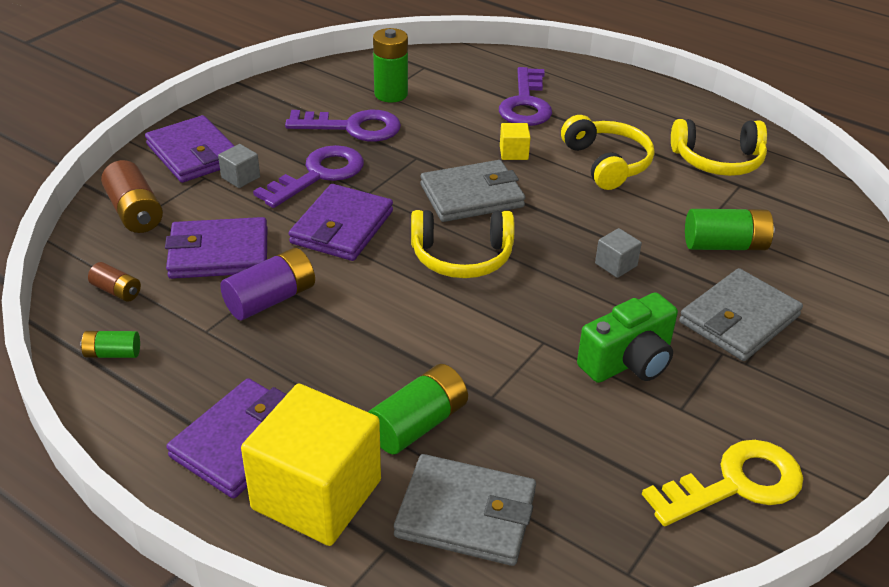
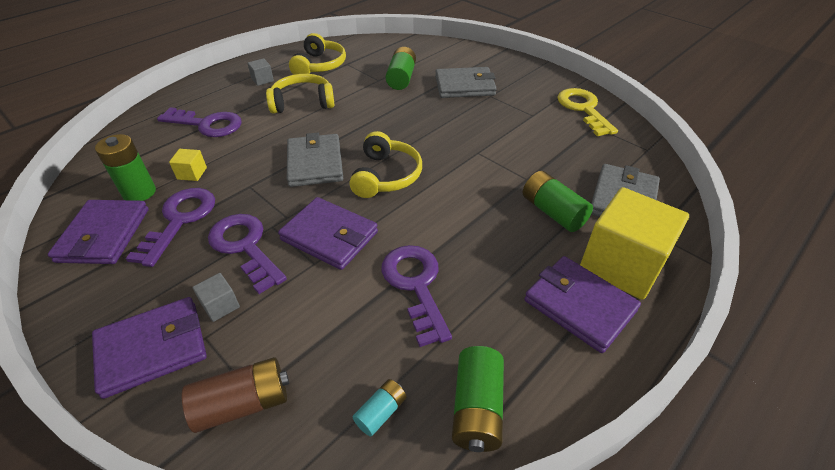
camera: 80 degrees left, 5 degrees up
(113, 353) = (476, 408): green battery -> green battery, size x1.75
(117, 291) = (381, 412): brown battery -> turquoise battery
(219, 253) = (341, 323): purple wallet -> purple wallet (104, 235)
(271, 299) = (415, 285): purple battery -> purple key
(513, 152) = (269, 138): yellow cube -> yellow cube (192, 173)
(616, 264) = (410, 116): grey cube -> grey cube (262, 80)
(628, 361) = (496, 125): green camera -> none
(739, 319) = (464, 86): grey wallet -> grey wallet turned 60 degrees counterclockwise

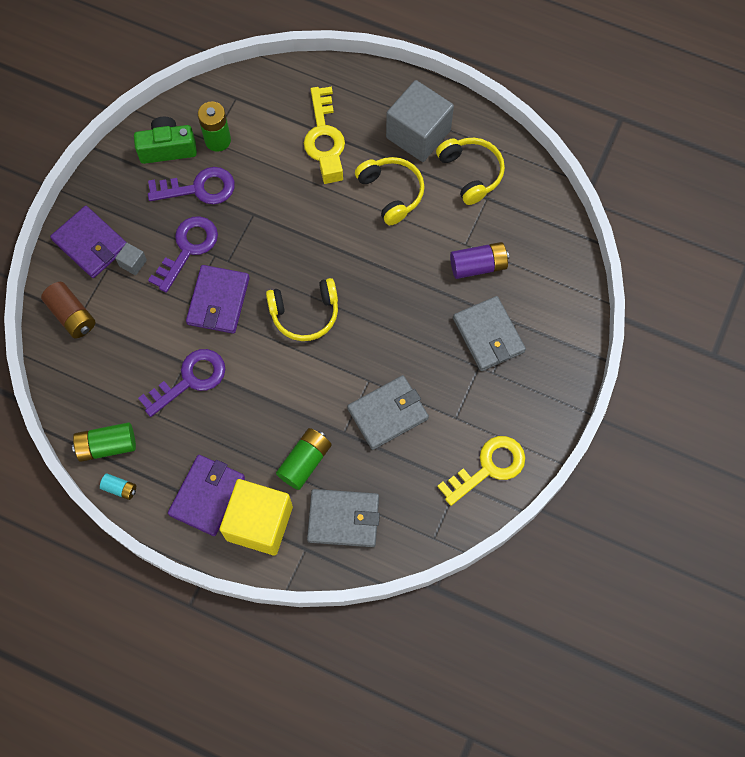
camera: 70 degrees right, 25 degrees up
(104, 235) = (167, 148): purple wallet -> green camera
(192, 173) = (253, 162): yellow cube -> yellow cube (331, 174)
(207, 124) = (323, 132): purple key -> yellow key
(262, 80) = (418, 134): grey cube -> grey cube, size x2.44
(315, 163) = (301, 249): grey wallet -> grey wallet (388, 414)
(319, 65) = (471, 173): yellow headphones -> yellow headphones turned 105 degrees counterclockwise
(381, 412) = (89, 392): turquoise battery -> turquoise battery (120, 488)
(401, 78) = (478, 266): green battery -> purple battery

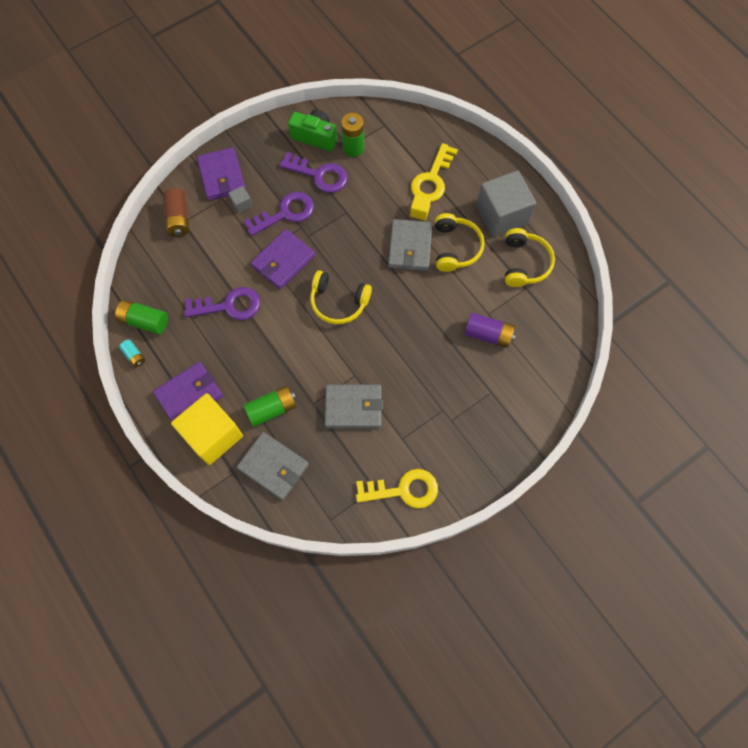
camera: 30 degrees right, 0 degrees up
(488, 335) = (464, 390): grey wallet -> grey wallet (410, 247)

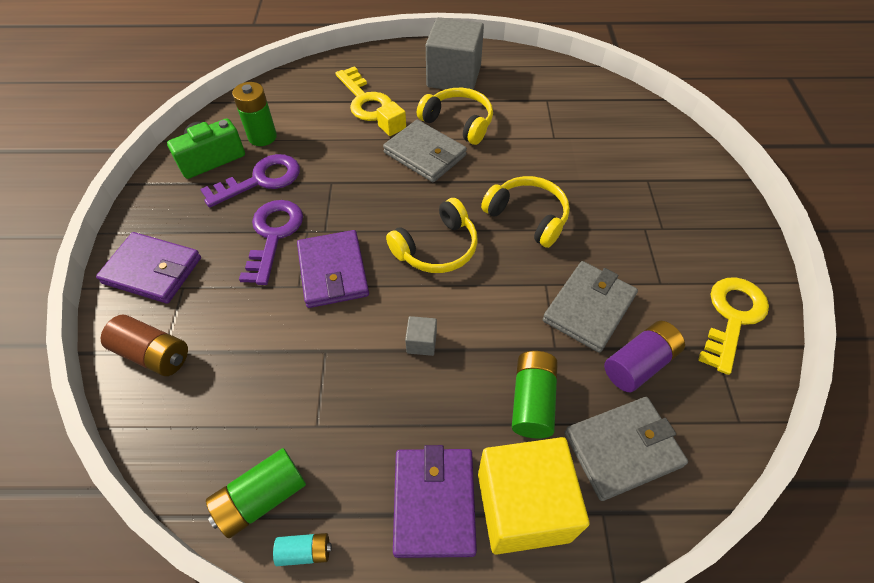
camera: 55 degrees left, 15 degrees down
(229, 305) = (339, 366): purple key -> none
(242, 204) = (213, 271): grey cube -> grey cube (421, 342)
(488, 334) = (578, 149): purple battery -> purple battery (639, 364)
(524, 263) = (519, 87): yellow headphones -> yellow headphones (528, 217)

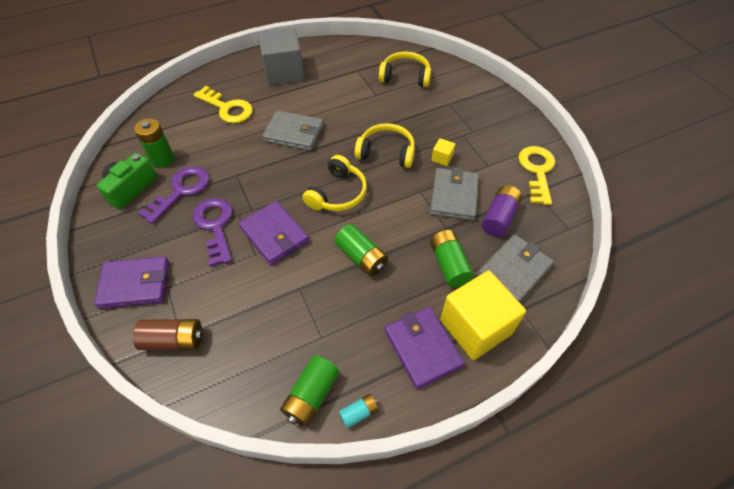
camera: 25 degrees left, 0 degrees up
(392, 127) = (259, 121): yellow cube -> yellow cube (442, 158)
(421, 342) = (361, 257): grey cube -> green battery
(458, 123) = (305, 104): yellow headphones -> yellow headphones (405, 77)

